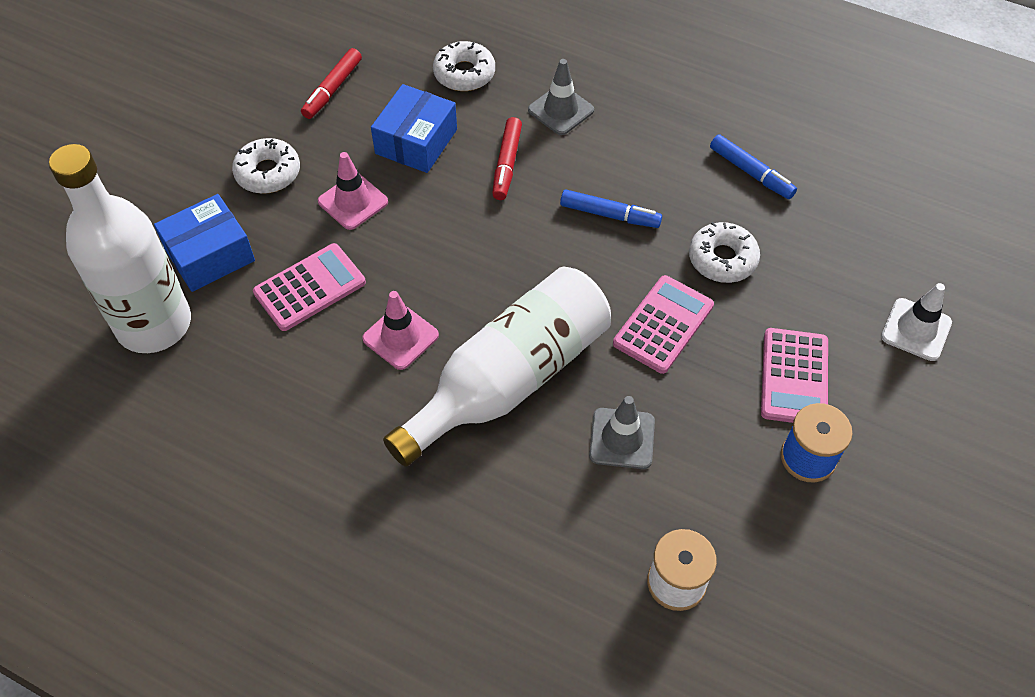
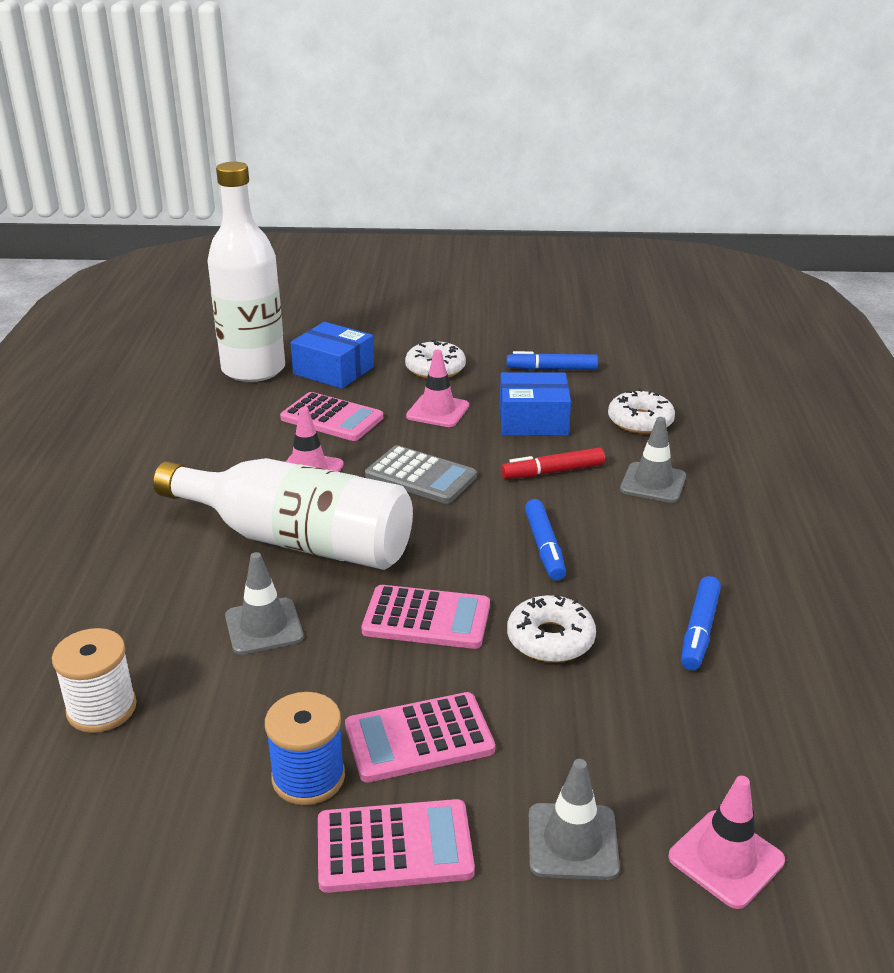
camera: 65 degrees right, 25 degrees down
(332, 89) = (552, 369): red marker -> blue marker
(459, 255) = (421, 476): none -> grey calculator
(889, 427) = (394, 847): none -> pink calculator
(916, 329) = (572, 841): white traffic cone -> grey traffic cone
(953, 261) = (726, 859): none -> pink traffic cone

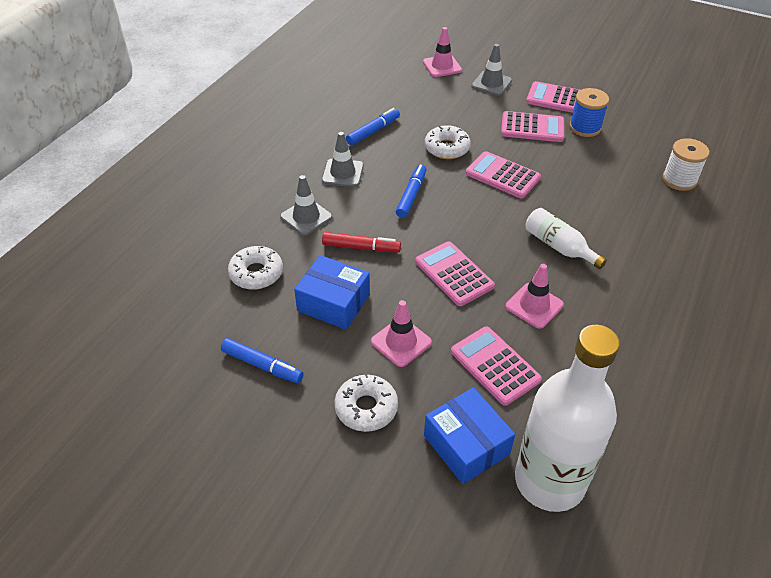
camera: 155 degrees left, 15 degrees up
(264, 627) = (592, 197): grey traffic cone -> grey traffic cone (343, 173)
(297, 540) = (559, 246): white bottle -> white bottle, size x0.49
(421, 476) = (454, 274): grey calculator -> pink calculator

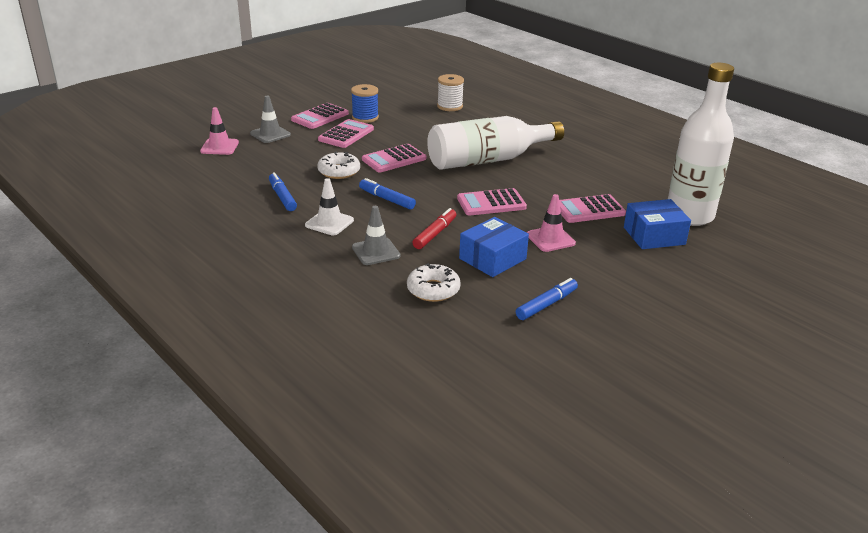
camera: 70 degrees left, 15 degrees down
(343, 173) = (329, 223): grey traffic cone -> white traffic cone
(366, 408) = (609, 266): white donut -> none
(534, 305) = (540, 183): pink traffic cone -> none
(559, 246) = (487, 160): white bottle -> white bottle, size x2.04

